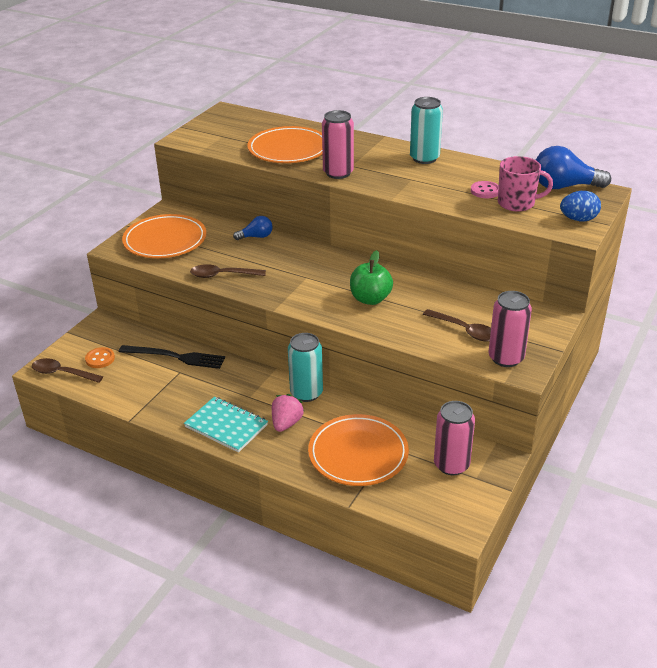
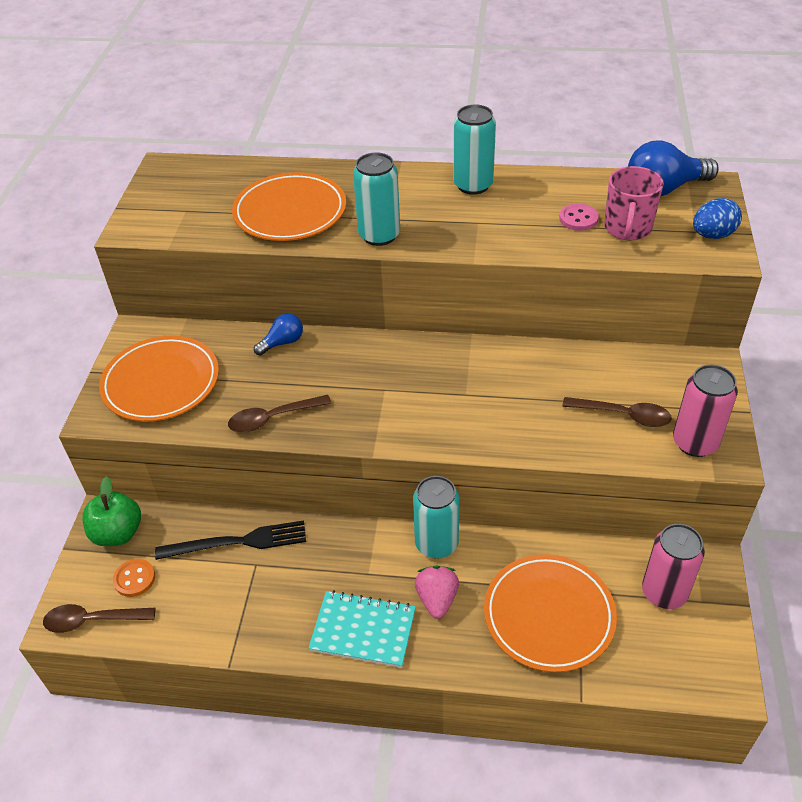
camera: 20 degrees left, 10 degrees up
(338, 173) = (379, 235): pink can -> turquoise can
(370, 299) = (484, 401): green apple -> green apple (118, 533)
(517, 203) = (627, 228): pink mug -> pink mug turned 120 degrees clockwise

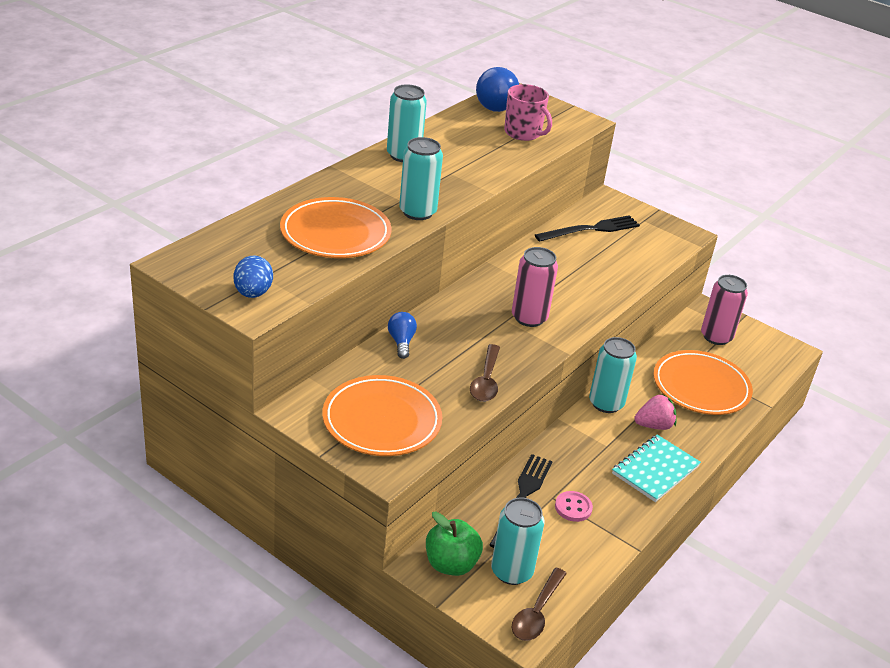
camera: 65 degrees left, 10 degrees down
(134, 579) = (511, 571): orange button -> turquoise can
(437, 599) = (654, 425): pink strawberry -> pink strawberry turned 135 degrees clockwise
(578, 219) = (492, 142): pink button -> pink button (573, 507)
(623, 415) = (623, 247): brown spoon -> none
(626, 377) = (591, 229): none -> black fork
(695, 443) = (668, 237): pink can -> pink can (529, 318)
(712, 235) = (562, 115): blue egg -> blue egg (253, 293)

